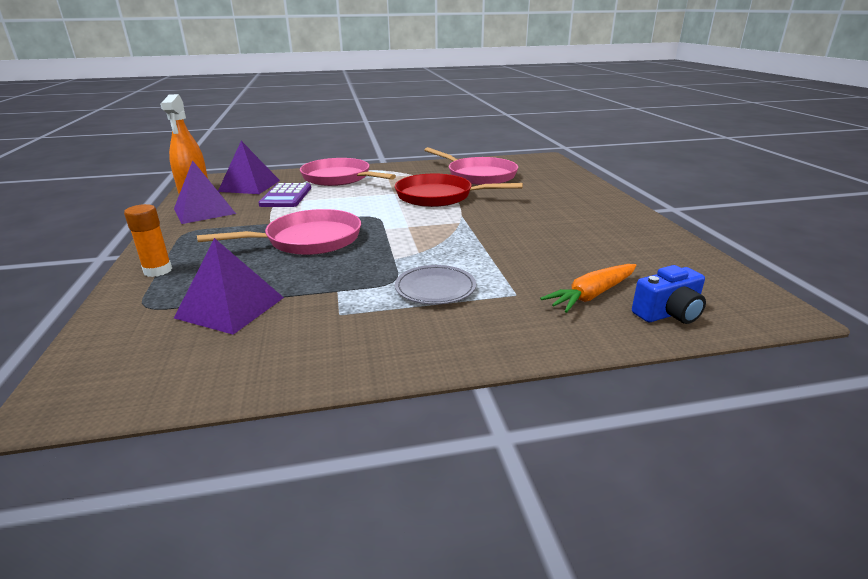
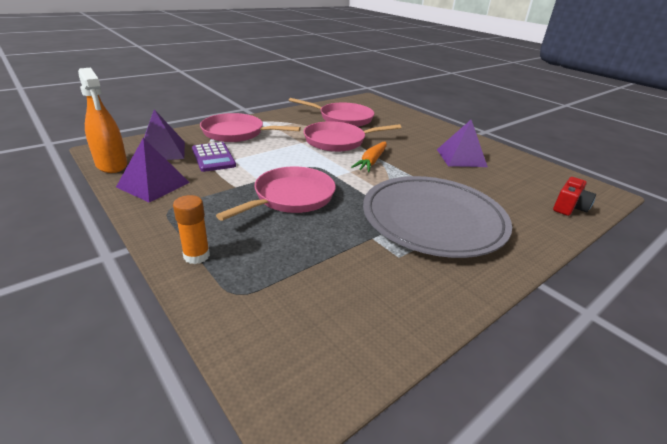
camera: 30 degrees left, 5 degrees up
(230, 307) = (312, 274): purple pyramid -> purple pyramid (461, 158)
(435, 288) = (433, 220): grey plate -> grey plate, size x2.38
(438, 196) = (338, 141): red pan -> pink pan
(592, 295) = (521, 203): orange carrot -> orange carrot (371, 161)
(668, 314) = (569, 207): blue camera -> red camera

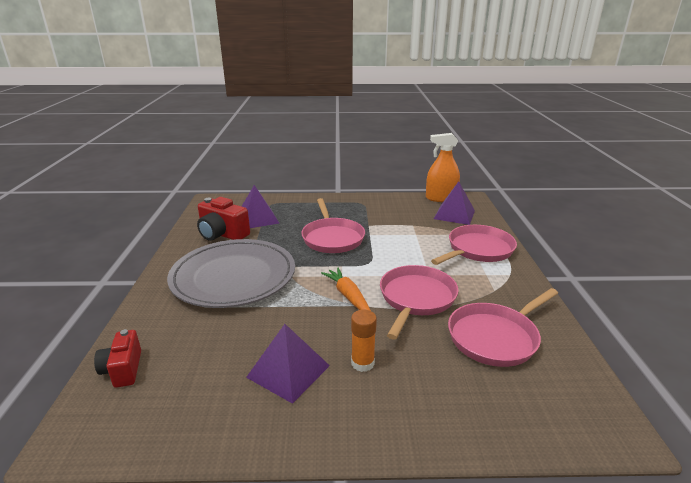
camera: 130 degrees right, 5 degrees down
(153, 184) = (398, 204): purple pyramid -> purple pyramid (257, 218)
(196, 256) = (309, 202): orange glue stick -> orange glue stick (362, 363)
(213, 157) = (426, 228): purple calculator -> none
(382, 282) = (222, 234): none -> red camera

